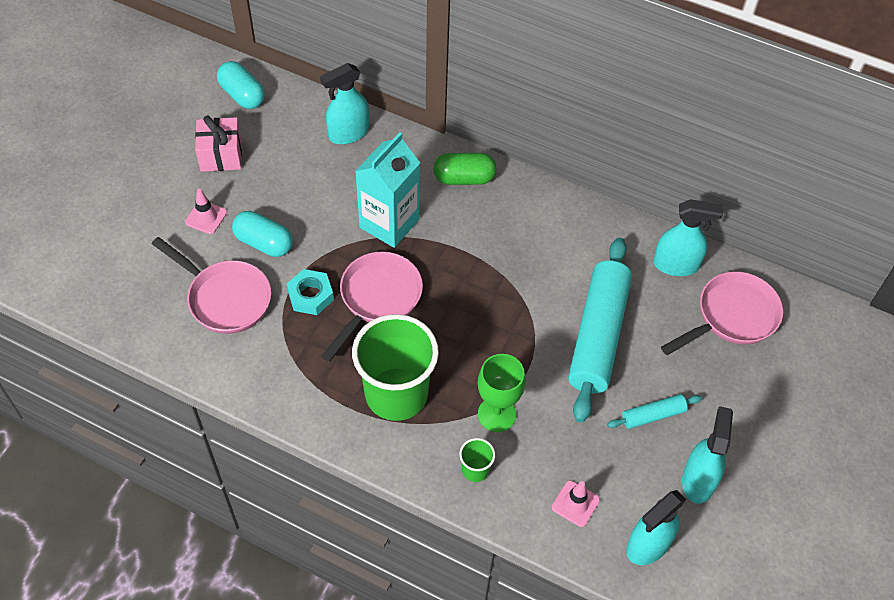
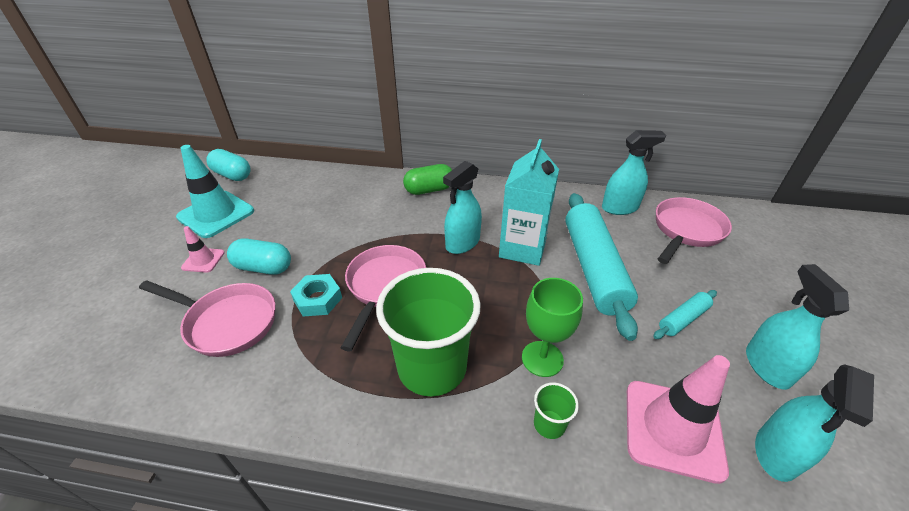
camera: 15 degrees left, 15 degrees down
(221, 155) = (216, 214): pink gift -> turquoise traffic cone
(348, 133) = (326, 181): turquoise spray bottle -> turquoise spray bottle (462, 243)
(389, 223) = (378, 229): turquoise carton -> turquoise carton (522, 248)
(575, 503) = (673, 429): pink traffic cone -> pink traffic cone, size x2.00

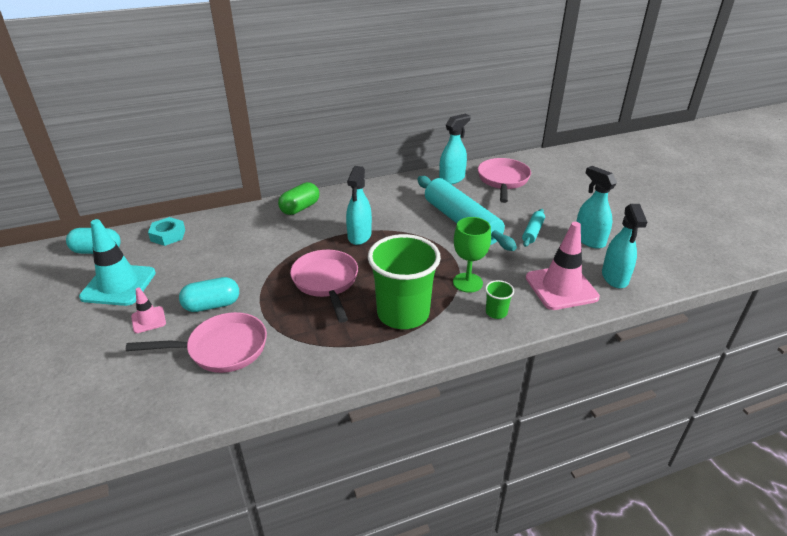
camera: 30 degrees left, 5 degrees down
(318, 299) = (281, 308): turquoise nut -> turquoise nut (168, 235)
(522, 248) = (405, 225): turquoise carton -> none

